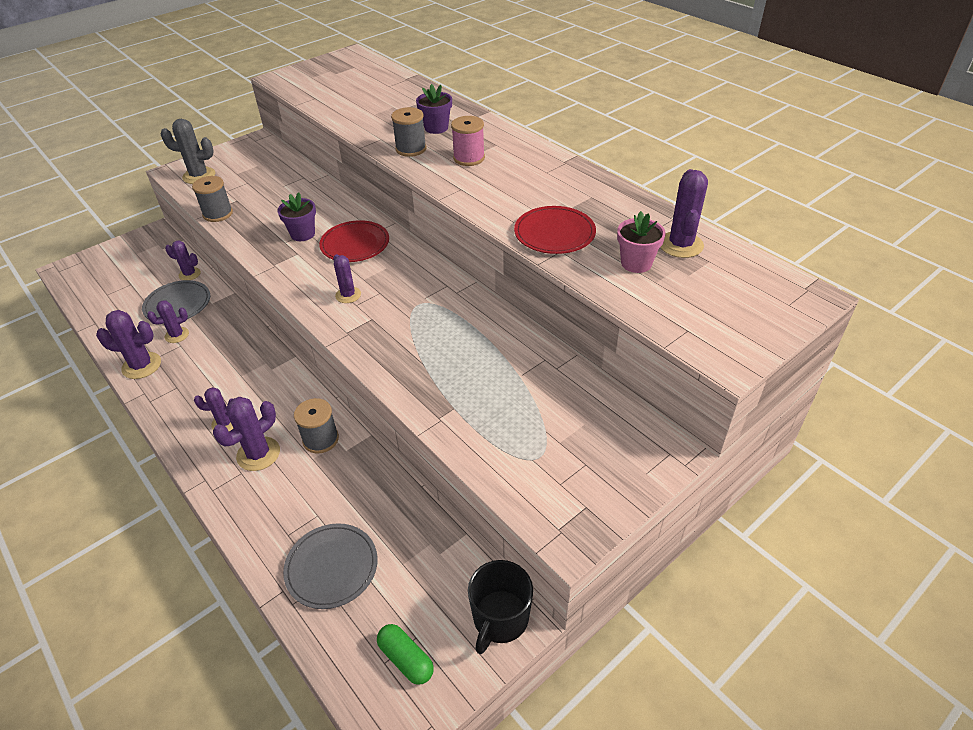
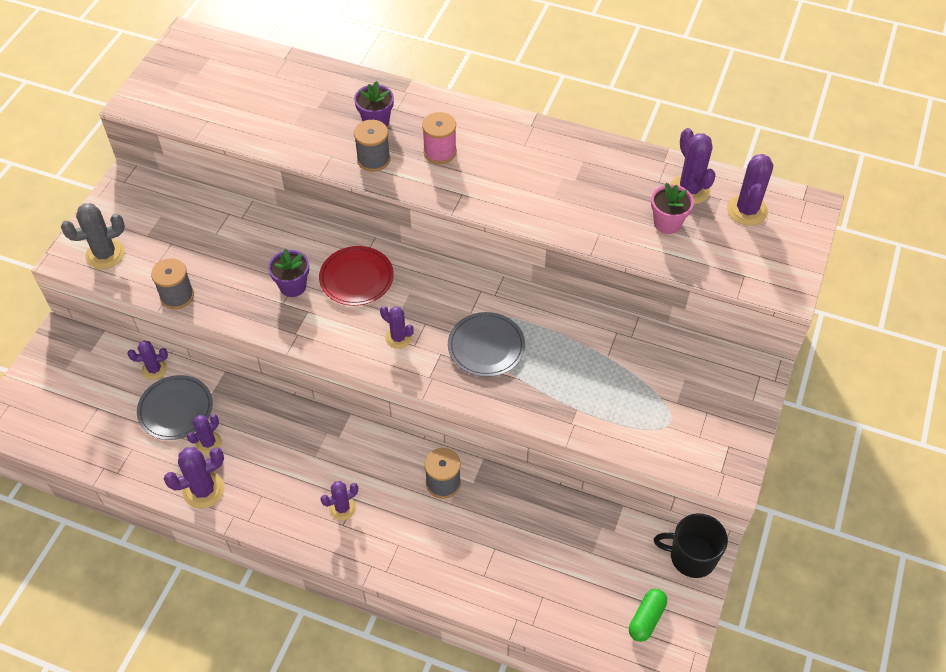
camera: 30 degrees left, 10 degrees up
(258, 454) = (399, 521): purple cactus -> purple cactus (747, 210)
(331, 567) = (540, 583): grey plate -> grey plate (486, 346)
(406, 659) = (646, 619): green capsule -> green capsule turned 75 degrees counterclockwise
(500, 618) = (691, 557): black mug -> black mug turned 105 degrees clockwise
(554, 233) = (581, 215): red plate -> none

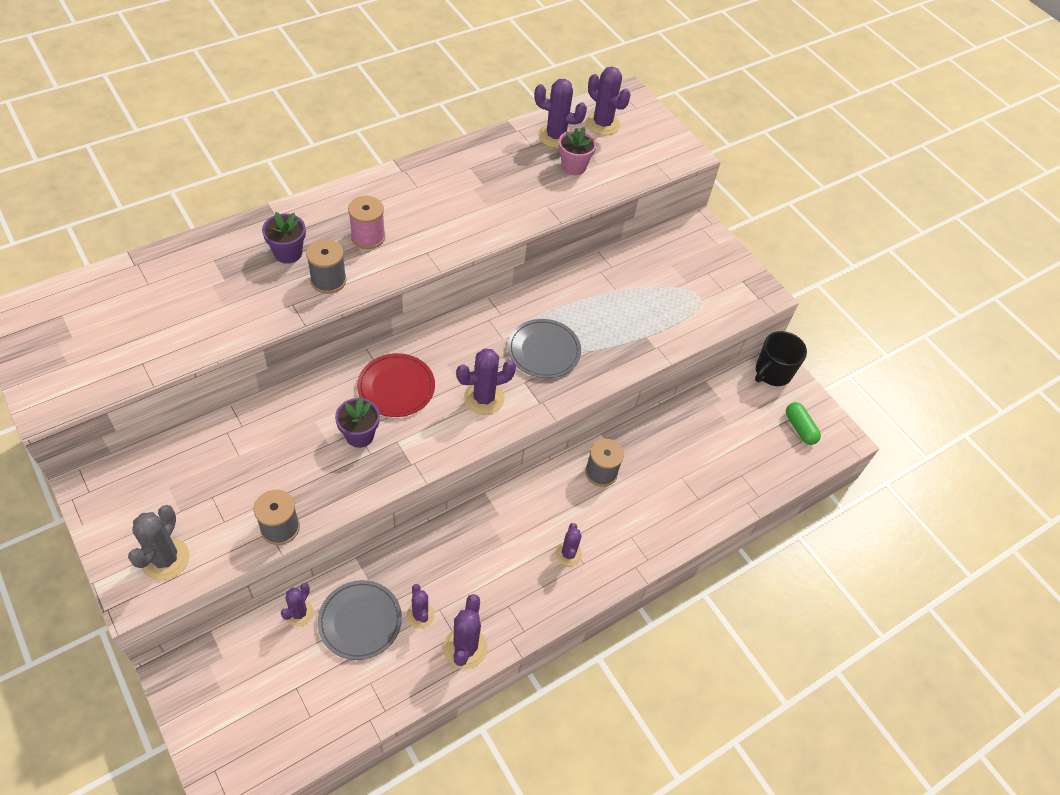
camera: 60 degrees left, 0 degrees up
(398, 338) = (484, 398): purple cactus -> purple cactus, size x1.55

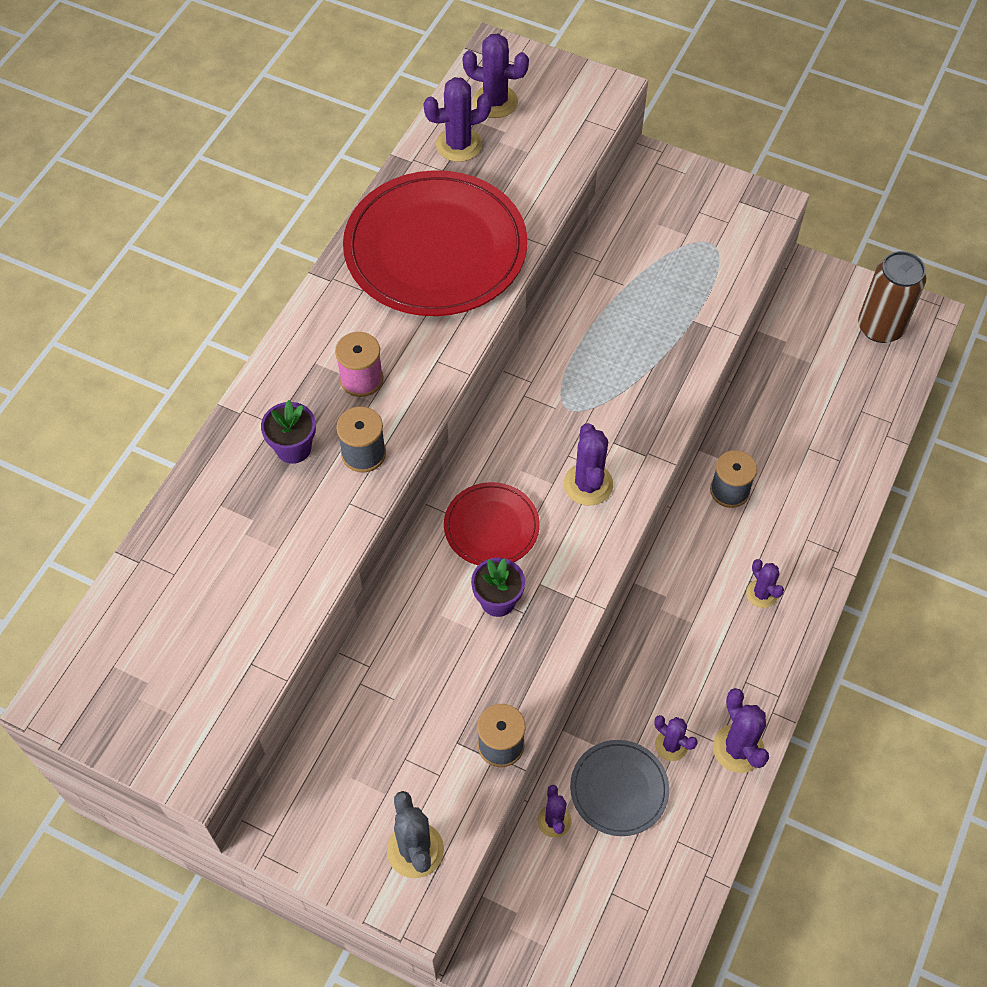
camera: 25 degrees left, 5 degrees up
(484, 398) = (588, 484): purple cactus -> purple cactus turned 45 degrees counterclockwise
(485, 187) = (435, 248): none -> red plate
(544, 350) = (606, 396): grey plate -> none
(573, 167) = (506, 171): pink flower pot -> none
(772, 372) = (813, 282): black mug -> none
(800, 428) = (880, 327): green capsule -> brown can

